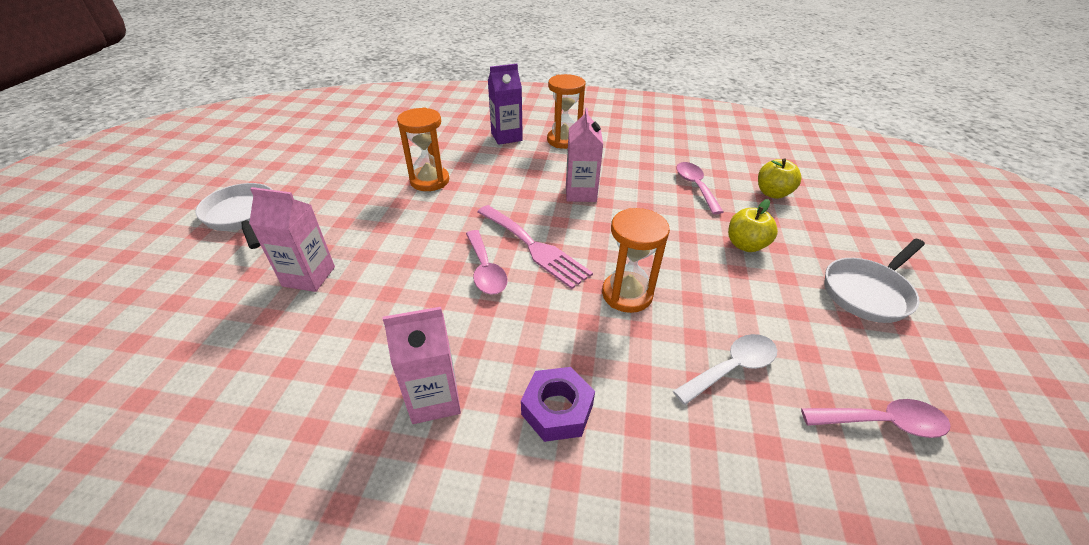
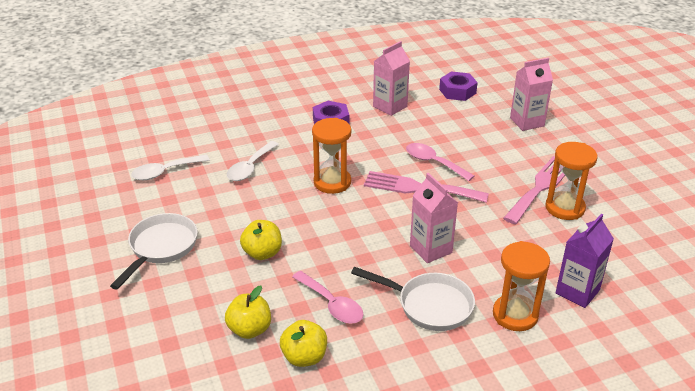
camera: 150 degrees right, 5 degrees down
(243, 216) = (631, 132): white pan -> white pan (429, 305)
(298, 379) = (457, 91): none -> purple nut
(420, 203) = (540, 187): none -> pink fork
(732, 166) = (304, 357): none -> yellow apple
(881, 422) = (165, 172): pink spoon -> white spoon

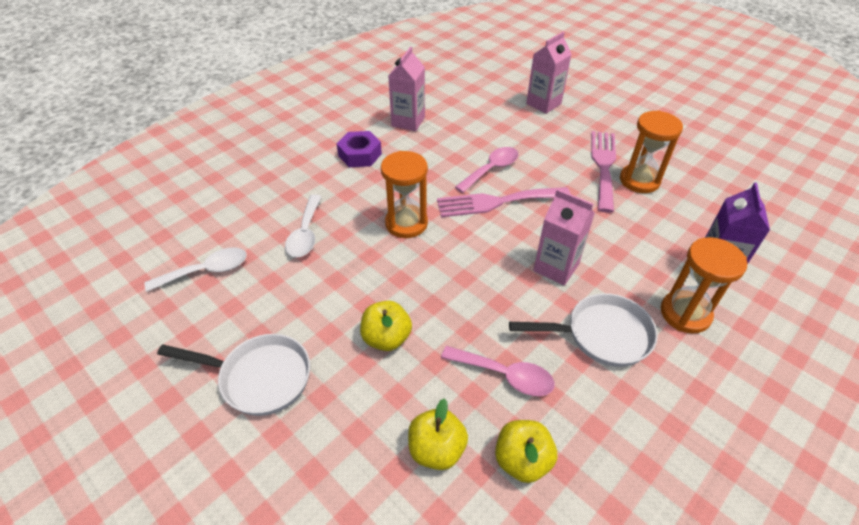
camera: 25 degrees left, 10 degrees up
(161, 248) = (259, 377): white pan -> white pan turned 105 degrees clockwise
(165, 172) = (206, 271): white spoon -> white spoon turned 150 degrees counterclockwise
(434, 162) = (491, 169): pink spoon -> pink spoon turned 120 degrees clockwise
(457, 91) = (460, 89): purple nut -> none

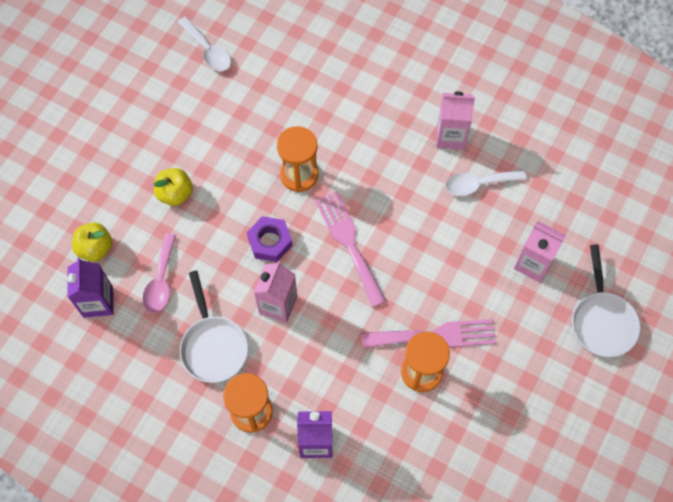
camera: 75 degrees right, 20 degrees up
(259, 377) = (125, 125): white pan -> white pan (602, 321)
(305, 233) = (266, 102): white spoon -> white spoon (479, 184)
(360, 155) = (382, 109): purple nut -> purple nut (270, 242)
(491, 169) = (396, 230): pink spoon -> none
(522, 460) = (98, 302): yellow apple -> purple carton

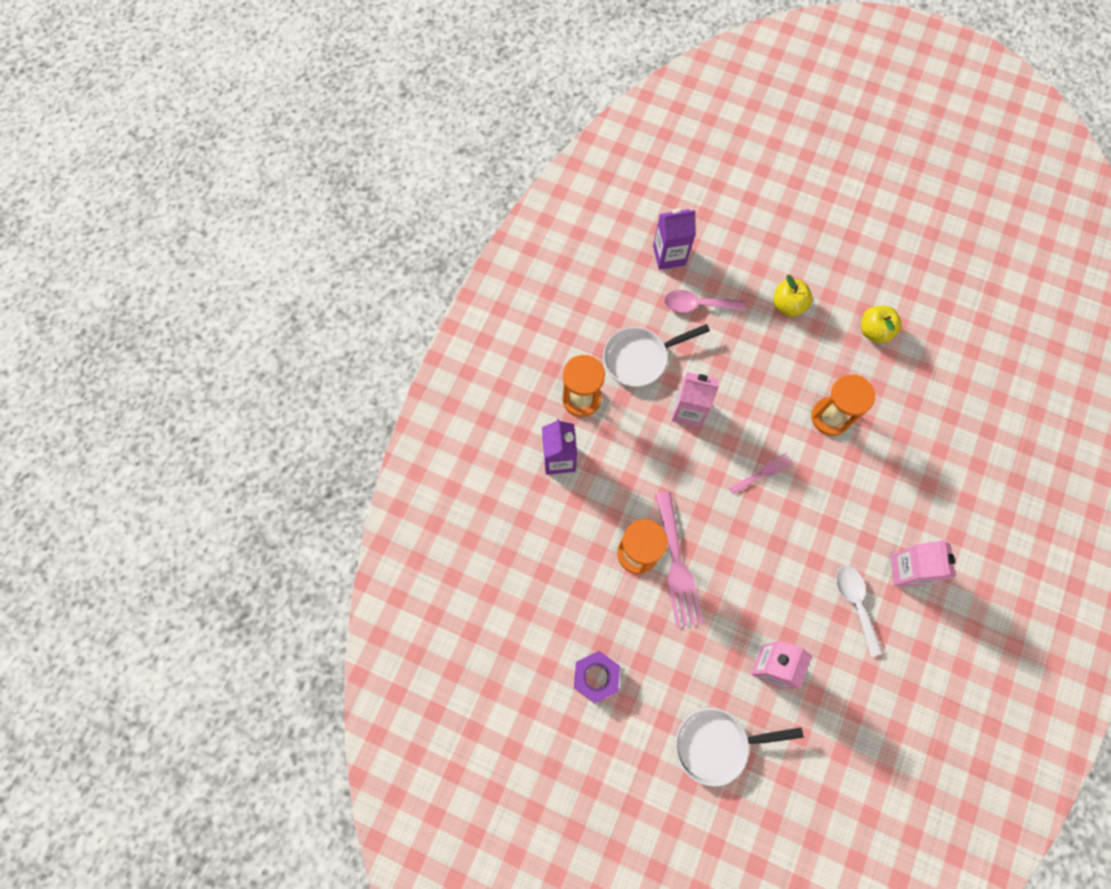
camera: 85 degrees right, 5 degrees up
(95, 248) = (720, 245): yellow apple -> yellow apple (874, 331)
(208, 50) = (954, 314): white spoon -> none
(270, 242) = (752, 397): purple nut -> purple nut (596, 676)
(349, 243) = (763, 473): pink fork -> pink fork, size x0.54

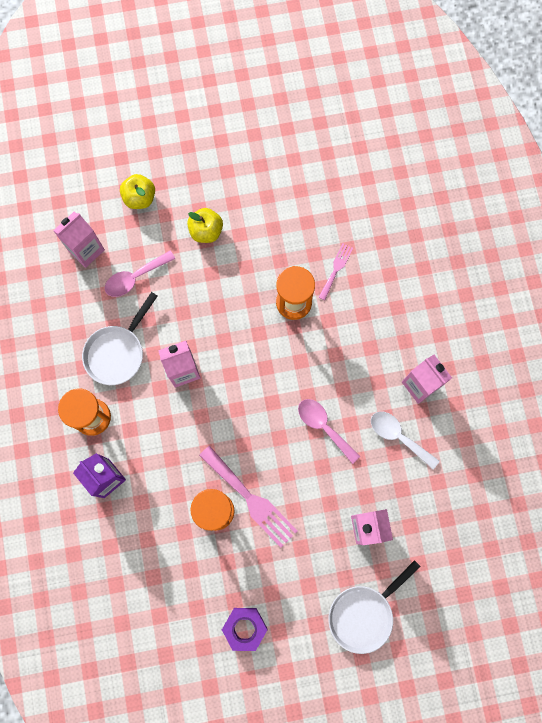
camera: 35 degrees left, 5 degrees up
(669, 255) = (86, 250): purple carton -> pink carton
(763, 473) = (270, 381): pink fork -> pink fork (336, 269)
(788, 546) = (324, 427): none -> pink spoon
(874, 331) = (285, 209): yellow apple -> yellow apple (140, 198)

